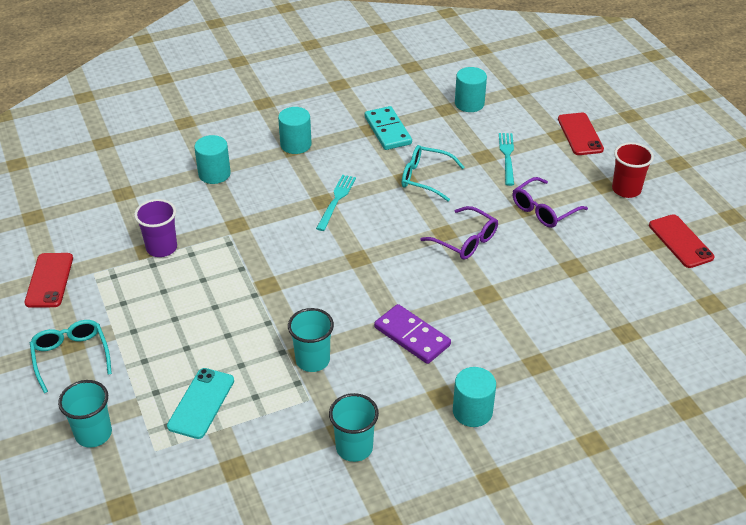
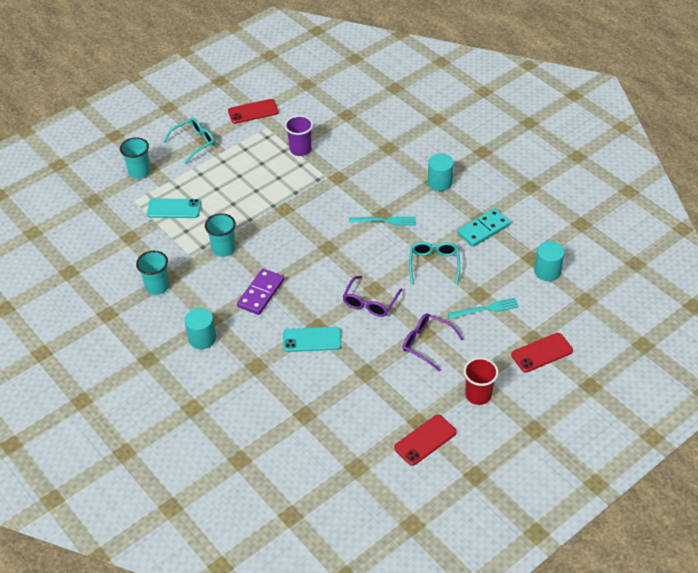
camera: 75 degrees right, 5 degrees up
(214, 174) = (386, 151): turquoise cylinder -> none
(508, 303) = (312, 340): none -> turquoise phone

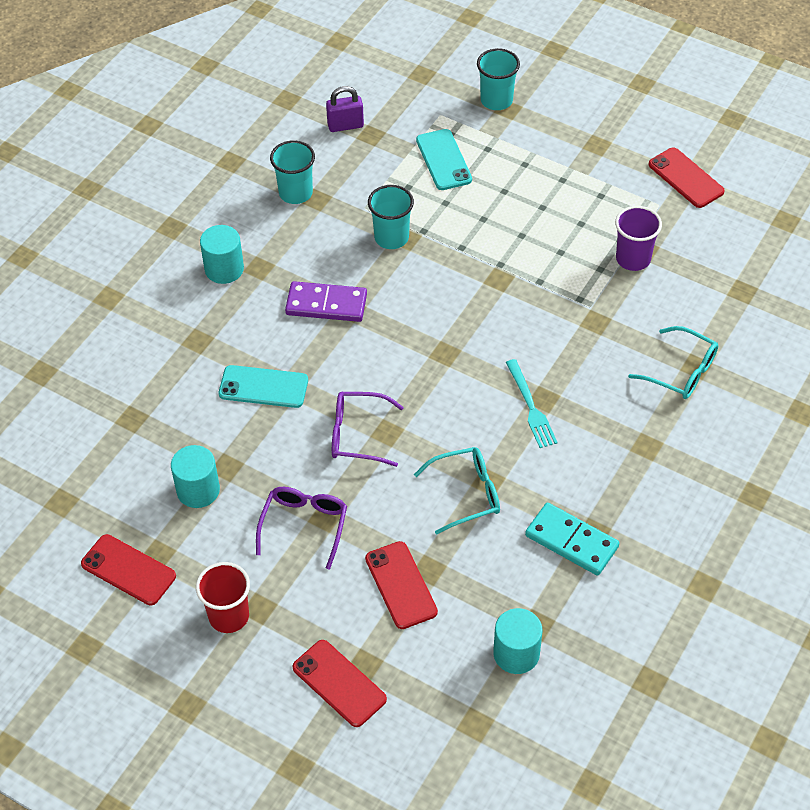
camera: 70 degrees right, 5 degrees up
(113, 248) = (345, 125): none -> purple padlock
(194, 143) = (584, 136): turquoise glasses -> turquoise glasses (681, 371)
(312, 340) = (263, 387): turquoise phone -> turquoise phone turned 60 degrees counterclockwise
(440, 182) = (649, 455): turquoise cylinder -> turquoise cylinder (198, 490)
(485, 309) = (401, 585): turquoise fork -> red phone

